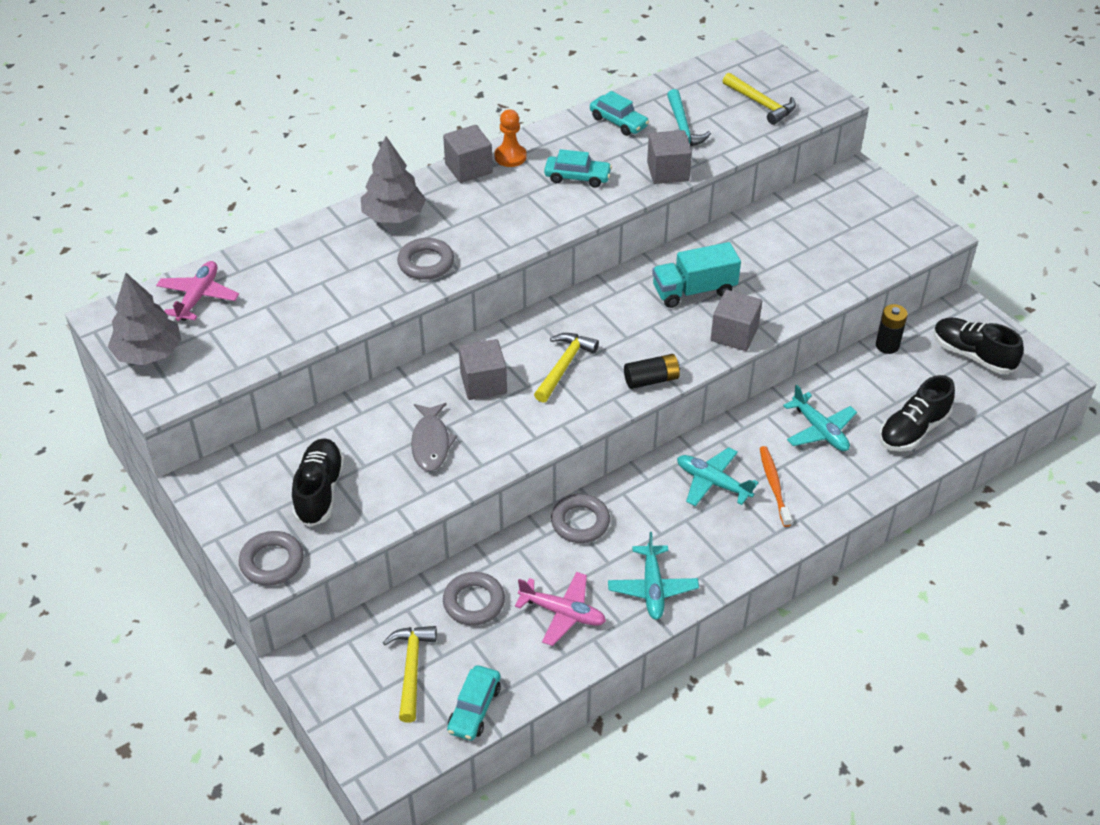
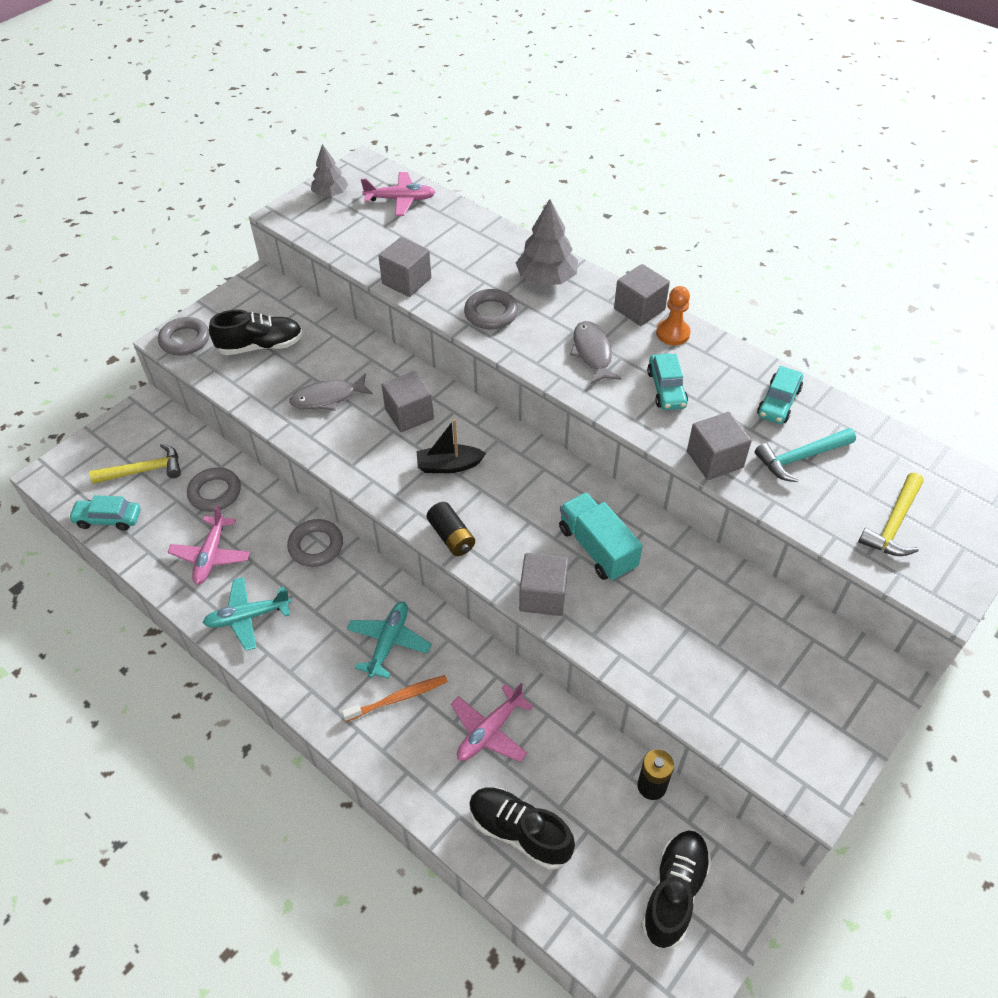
camera: 75 degrees right, 5 degrees up
(148, 353) = (330, 194): grey tree -> grey tree, size x0.65
(343, 314) = (406, 281): none -> grey cube
(513, 209) = (592, 353): none -> grey fish
(564, 366) = (449, 465): yellow hammer -> black boat
(820, 430) = (489, 731): turquoise plane -> pink plane

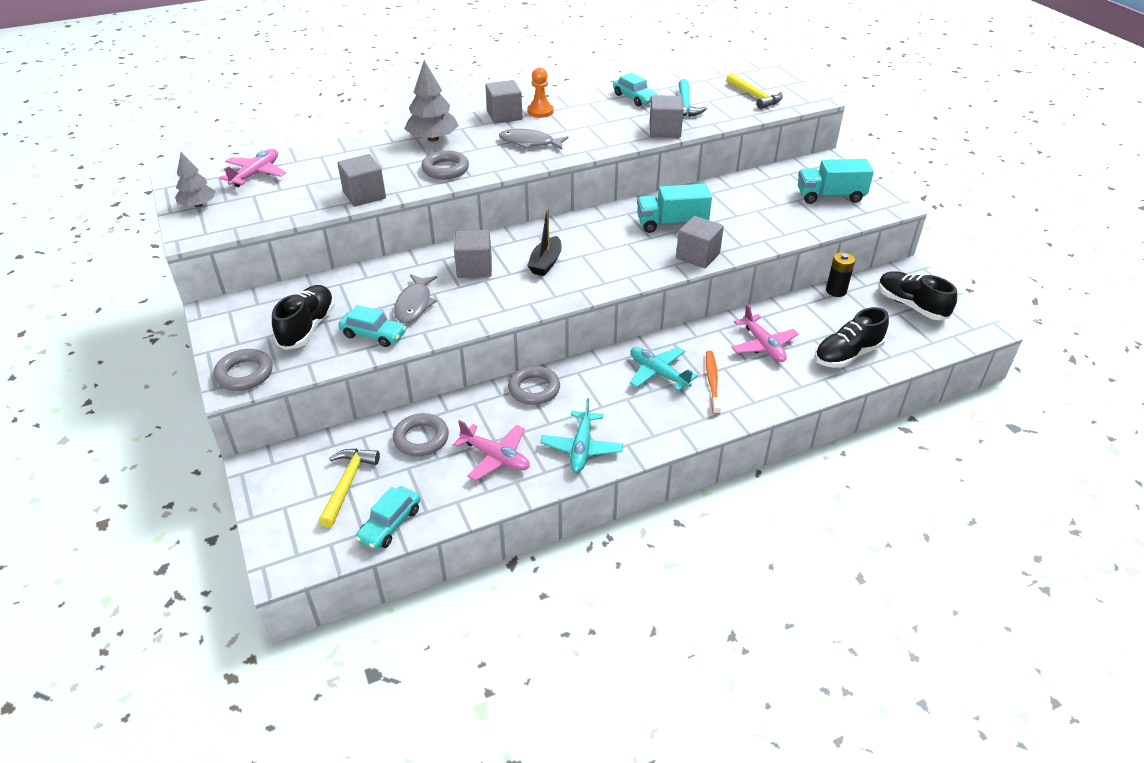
camera: 65 degrees left, 10 degrees down
(451, 536) = (617, 280): black battery -> none
(666, 389) = (589, 128): turquoise car -> turquoise car (373, 335)
(786, 704) = (830, 196): none -> turquoise truck

